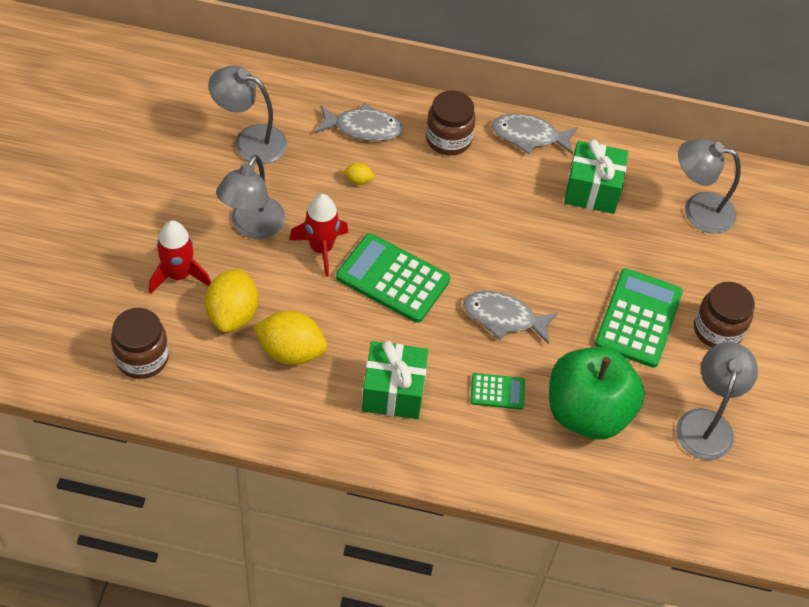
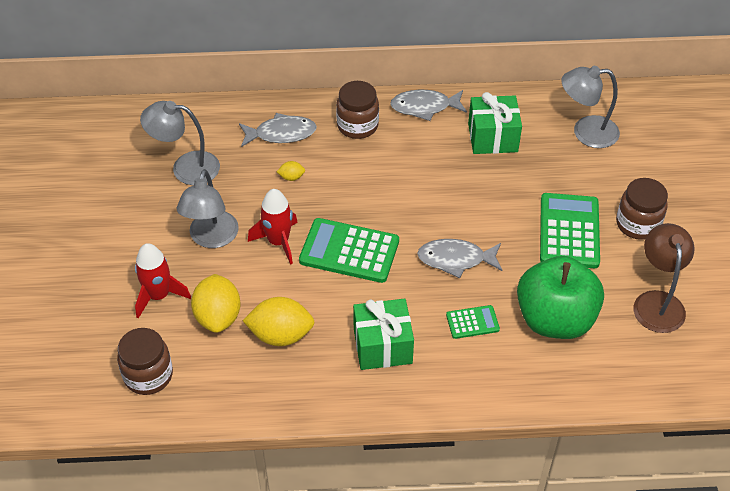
camera: 10 degrees left, 5 degrees down
(706, 423) = (657, 302): grey lamp -> brown lamp

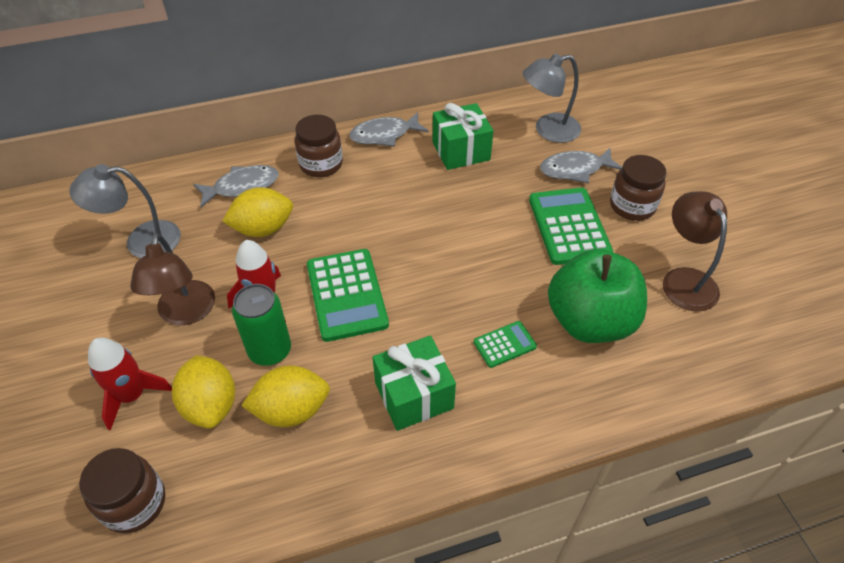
camera: 15 degrees left, 0 degrees up
(211, 238) = (185, 313): grey lamp -> brown lamp
(274, 284) = (270, 350): none -> green can
(291, 177) = (263, 229): yellow lemon -> yellow lemon, size x2.21
(349, 251) = (346, 295): green calculator -> green calculator turned 105 degrees counterclockwise
(455, 259) = (464, 279): grey fish -> grey fish (575, 170)

